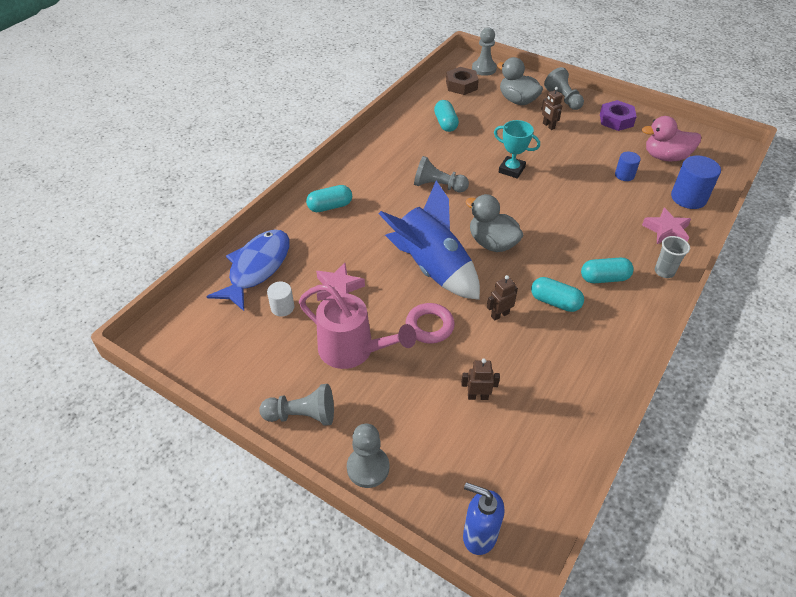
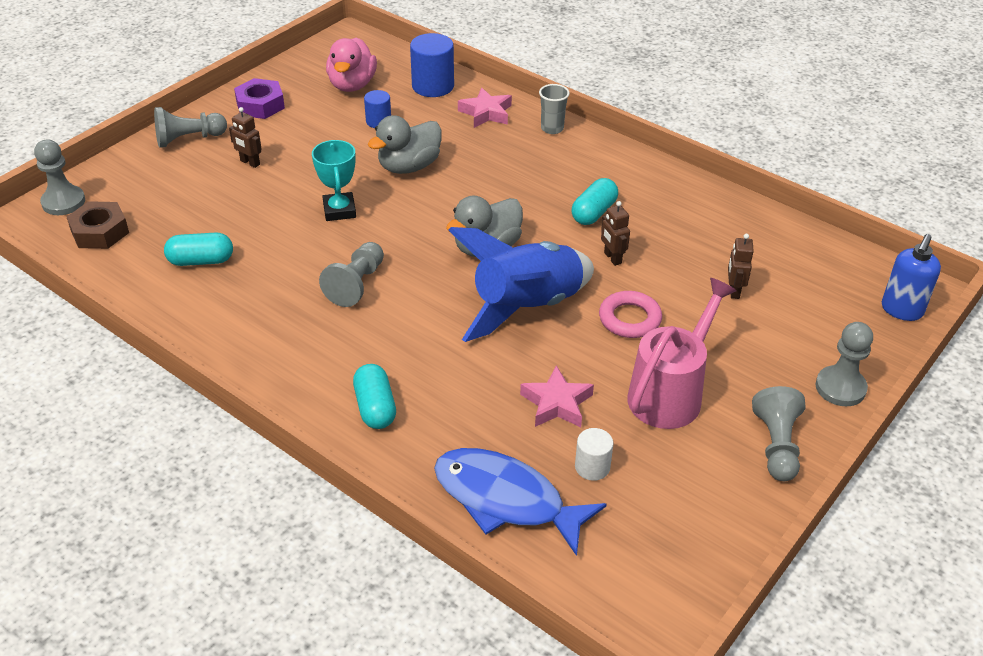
camera: 85 degrees left, 5 degrees down
(511, 170) = (339, 210): turquoise trophy -> turquoise trophy turned 45 degrees counterclockwise
(517, 100) = (172, 181): grey duck -> grey duck (409, 167)
(548, 126) = (250, 163): brown robot -> brown robot turned 60 degrees clockwise
(604, 278) = (558, 171): turquoise capsule -> none

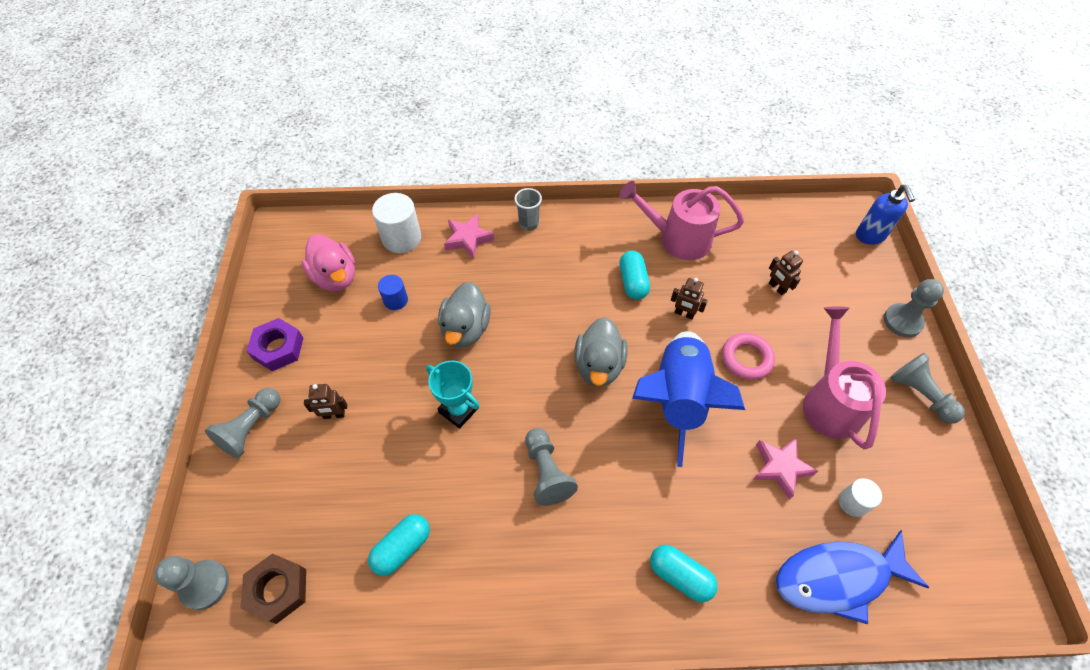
camera: 40 degrees left, 15 degrees up
(433, 86) = (401, 238): blue cylinder -> white cylinder
(679, 206) = (677, 239): none -> pink watering can

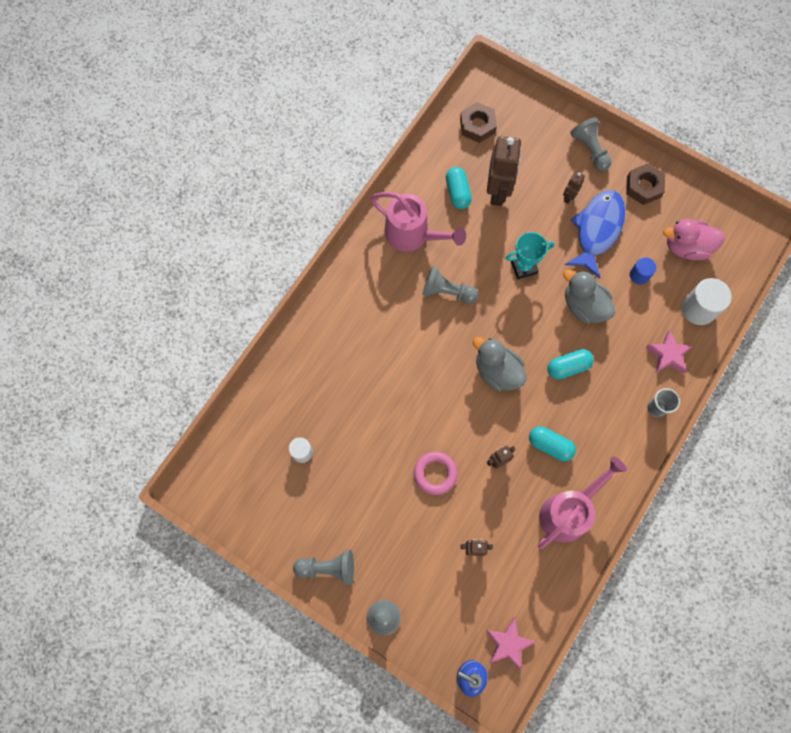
camera: 125 degrees right, 15 degrees up
(205, 585) = (504, 95): grey pawn -> none
(278, 348) = (643, 187): purple nut -> brown nut
(371, 498) = (498, 191): none -> brown robot
(678, 399) = (438, 403): blue rocket -> none
(680, 576) = (338, 321): turquoise capsule -> turquoise capsule (568, 367)
(780, 467) = (351, 428): pink star -> pink star (508, 644)
(829, 401) = (368, 501): pink watering can -> pink watering can (413, 235)
(838, 578) = (274, 404): blue fish -> blue fish (597, 230)

